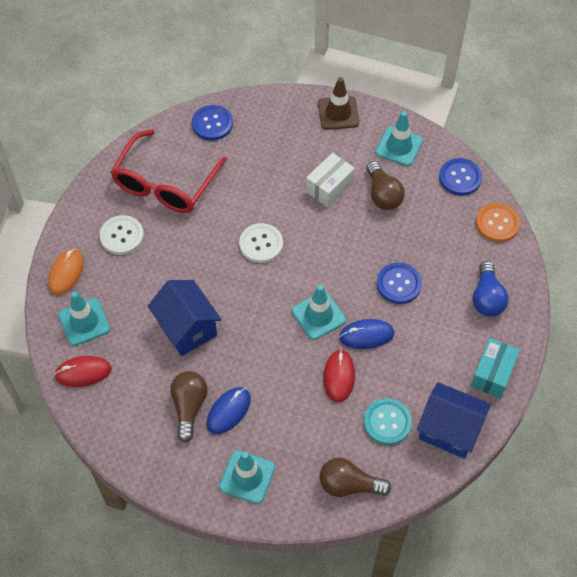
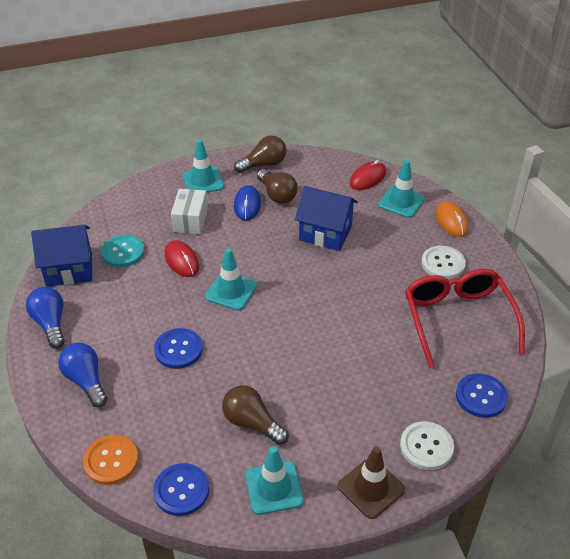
camera: 145 degrees right, 15 degrees down
(261, 244) = (327, 317): white button -> white button (426, 446)
(329, 187) = (311, 400): white box -> white box (190, 220)
(349, 485) = (128, 208): brown light bulb -> brown light bulb (263, 164)
(366, 335) = (179, 297): blue mouse -> none
(492, 374) = (50, 324): turquoise box -> blue light bulb

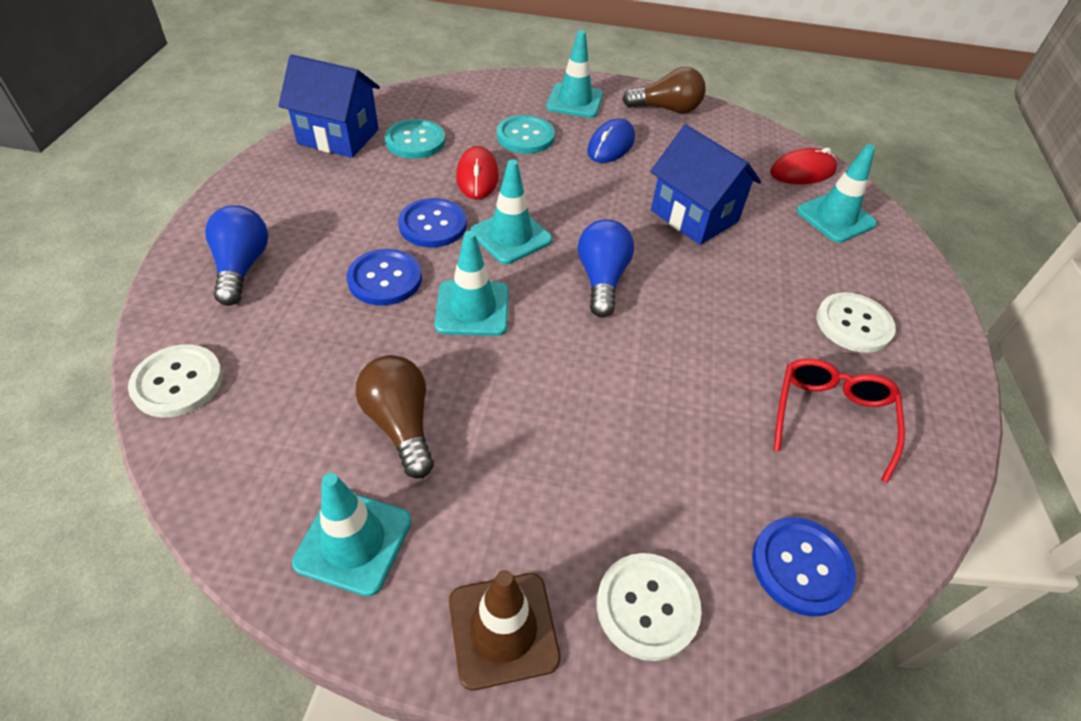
camera: 25 degrees right, 5 degrees up
(50, 324) = (264, 185): blue light bulb -> blue light bulb (602, 279)
(111, 461) = (178, 382): orange button -> white button
(181, 490) = (226, 473): blue button -> blue button (433, 225)
(190, 220) = (525, 136): white box -> turquoise button
(242, 344) = (472, 308): none -> turquoise traffic cone
(277, 195) = (659, 147): brown light bulb -> none
(451, 221) = (902, 271): orange mouse -> none
(457, 319) = (831, 417): red glasses -> red glasses, size x0.62

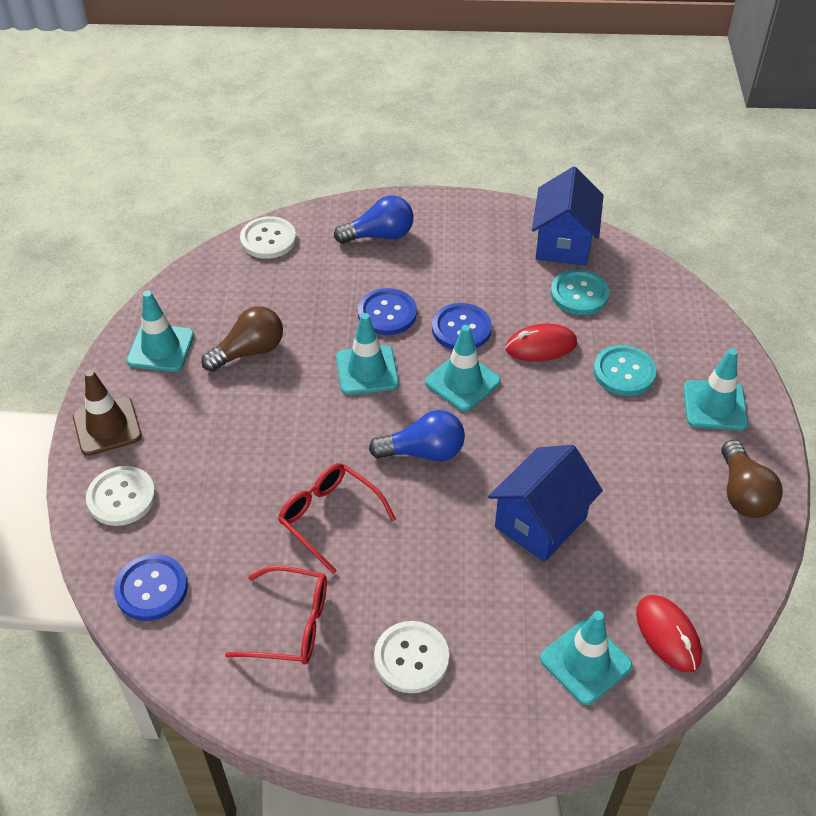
camera: 85 degrees right, 0 degrees up
(611, 145) = (640, 444): blue mouse -> none
(686, 368) = (329, 517): none -> red glasses

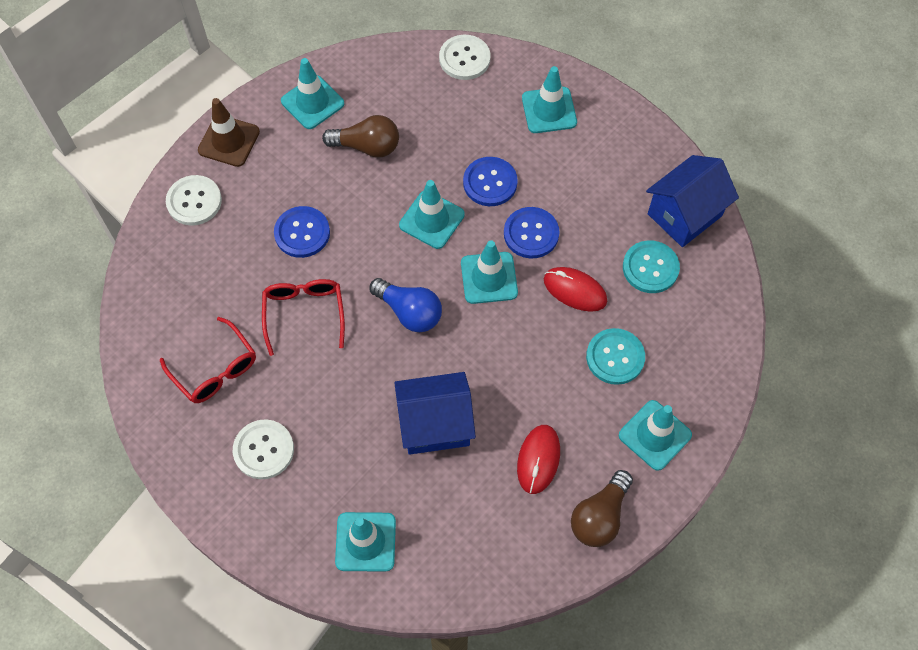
camera: 40 degrees right, 15 degrees up
(151, 588) = (158, 280): blue button -> blue button (302, 233)
(379, 235) = (549, 110): blue light bulb -> turquoise traffic cone
(668, 635) = (437, 569): red mouse -> red mouse (538, 460)

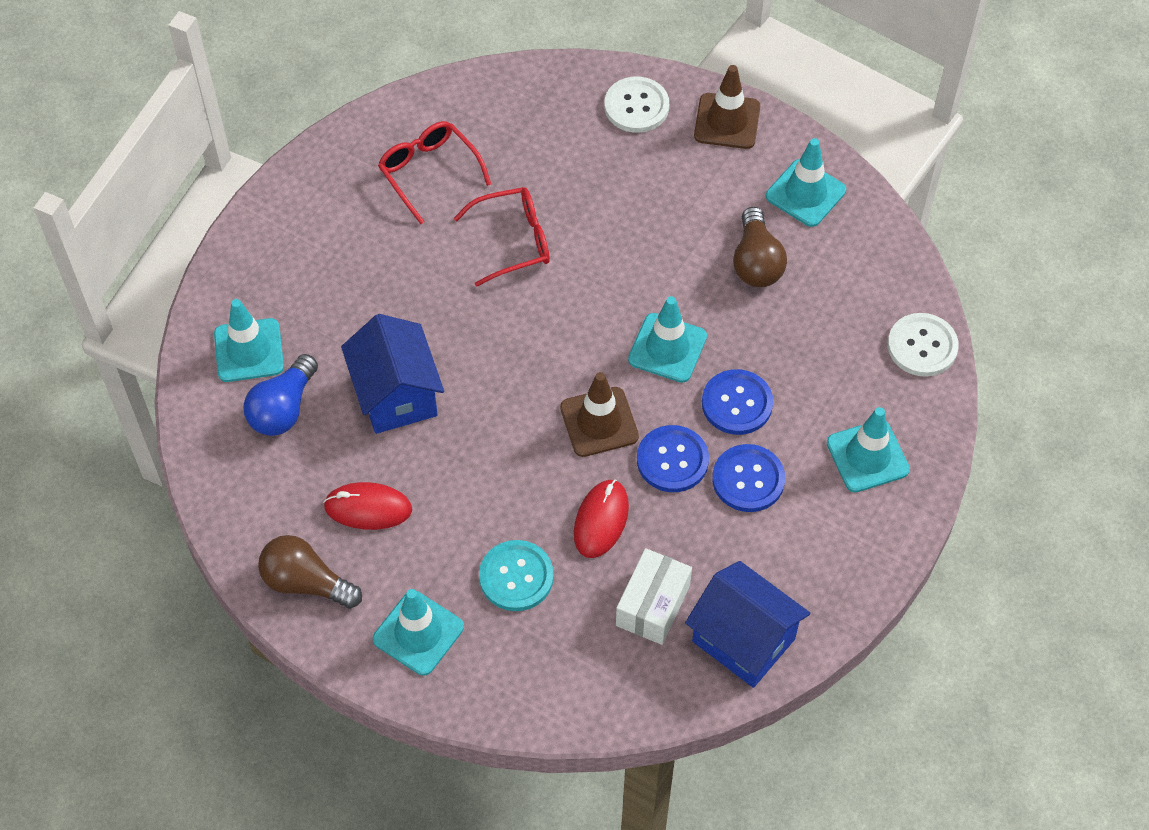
camera: 80 degrees right, 5 degrees down
(215, 369) = (429, 172): red glasses -> red glasses turned 105 degrees clockwise
(263, 450) = (341, 236): white button -> none
(302, 233) = (618, 218): blue button -> blue button (748, 479)
(409, 312) = (536, 345): blue light bulb -> blue light bulb (283, 408)
(489, 278) = (599, 422): turquoise traffic cone -> brown traffic cone
(650, 268) = (652, 605): turquoise button -> white box

